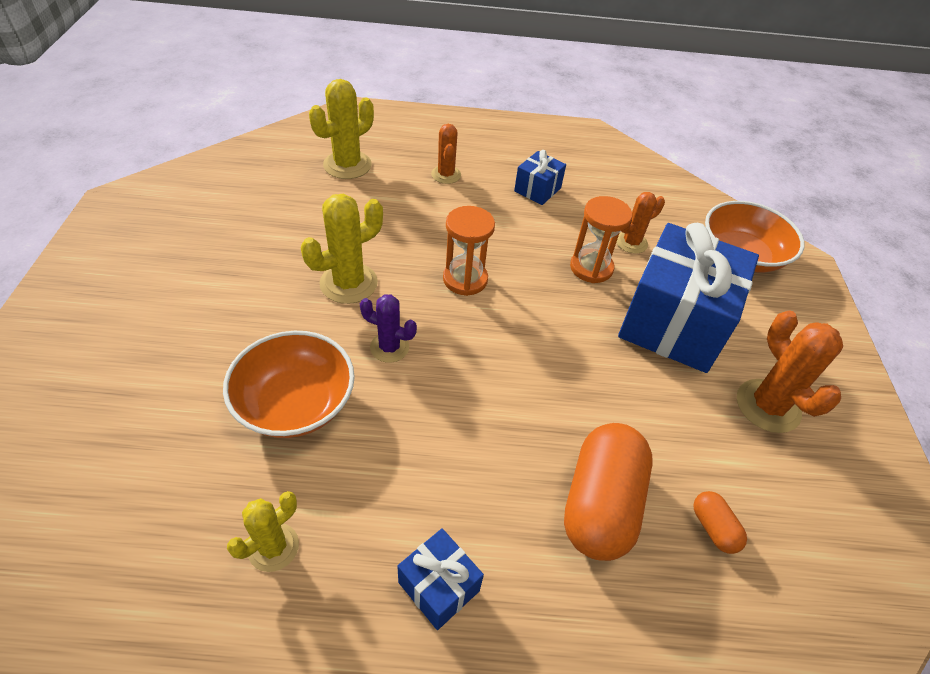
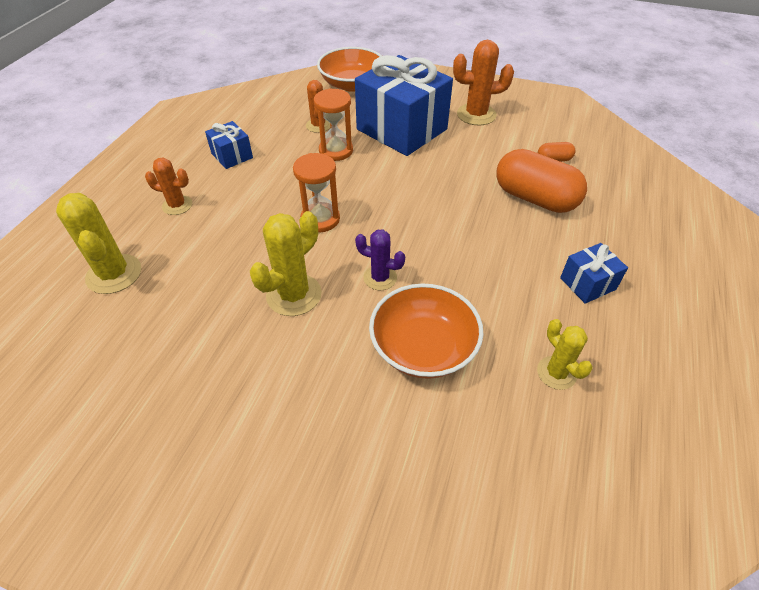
camera: 70 degrees left, 0 degrees up
(348, 283) = (294, 295): yellow cactus -> yellow cactus turned 60 degrees clockwise
(389, 347) = (380, 278): purple cactus -> purple cactus turned 75 degrees clockwise

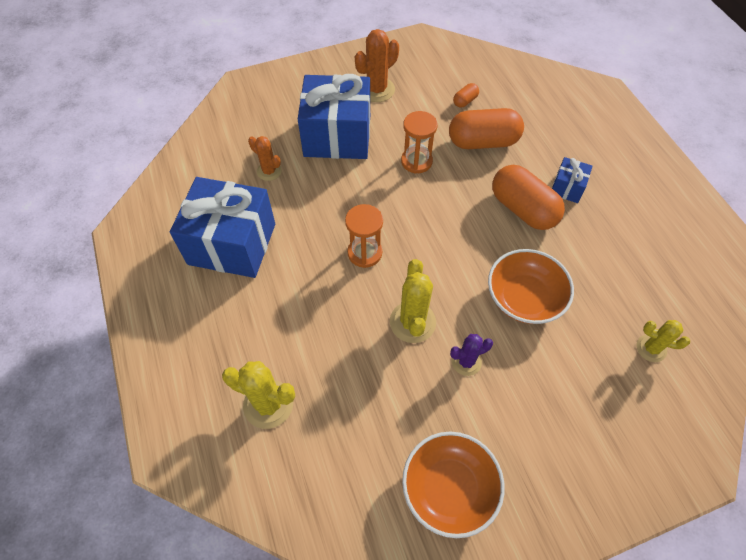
camera: 40 degrees left, 10 degrees up
(177, 205) = (243, 316): orange cactus -> none
(232, 156) = (232, 244): blue gift -> blue gift, size x2.21
(336, 151) = (310, 187): orange hourglass -> orange hourglass (416, 161)
(352, 84) = (250, 113): orange bowl -> orange bowl (449, 488)
(380, 278) = (451, 269): purple cactus -> purple cactus (466, 361)
(513, 273) = (522, 209): none -> orange capsule
(556, 373) = (603, 260): yellow cactus -> yellow cactus (651, 348)

